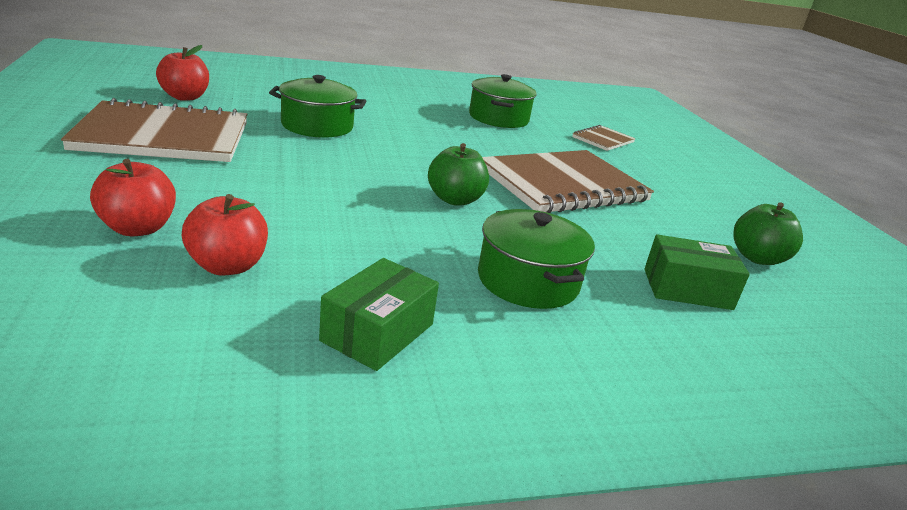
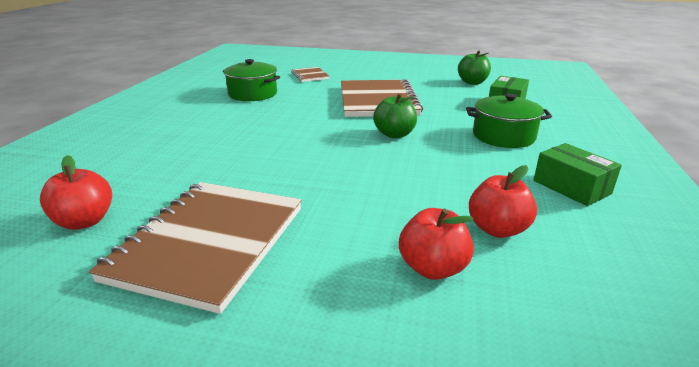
camera: 60 degrees left, 0 degrees up
(317, 126) = (227, 160): green pot -> none

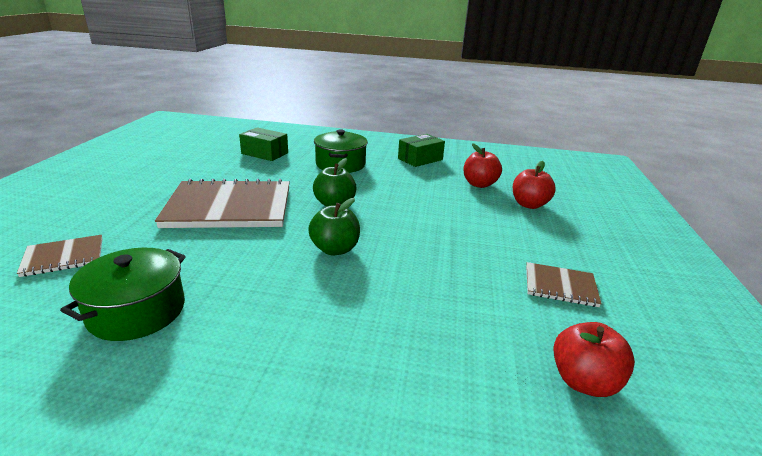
camera: 95 degrees left, 0 degrees up
(209, 243) = (560, 286): brown notebook -> brown notebook, size x0.47
(472, 82) = (191, 157): green apple -> green apple (335, 249)

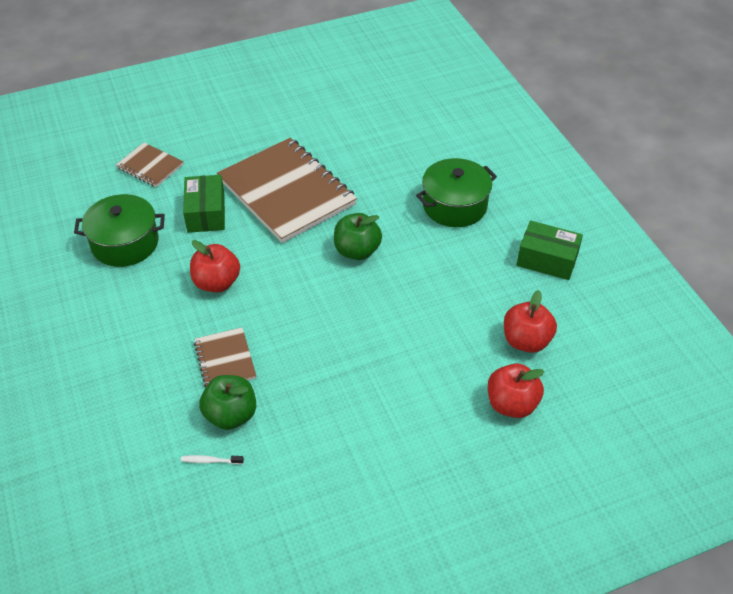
camera: 60 degrees right, 20 degrees up
(265, 153) = (420, 138): green box -> green box (206, 213)
(335, 249) = (276, 294): green apple -> green apple (231, 415)
(508, 358) = (210, 461): none -> white toothbrush
(560, 286) = (342, 473): brown notebook -> brown notebook (225, 360)
(583, 381) = (213, 515): red apple -> red apple (217, 283)

